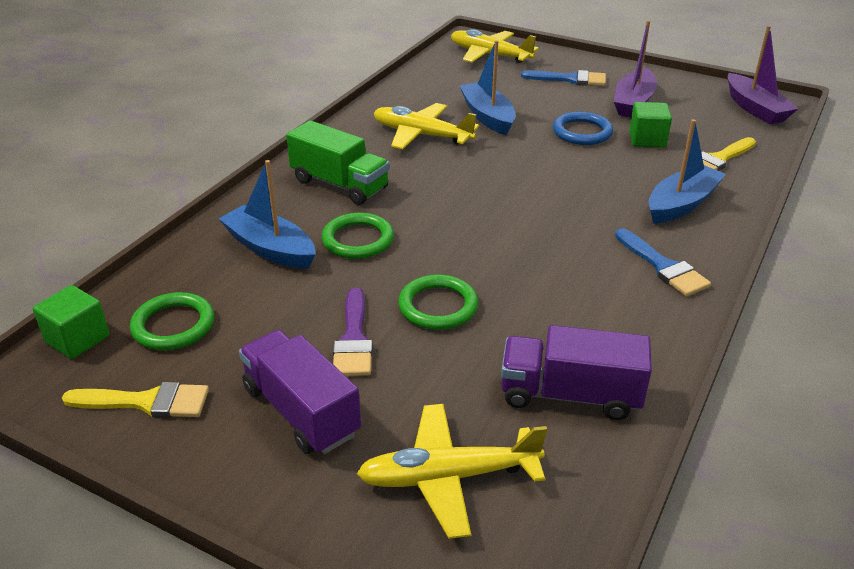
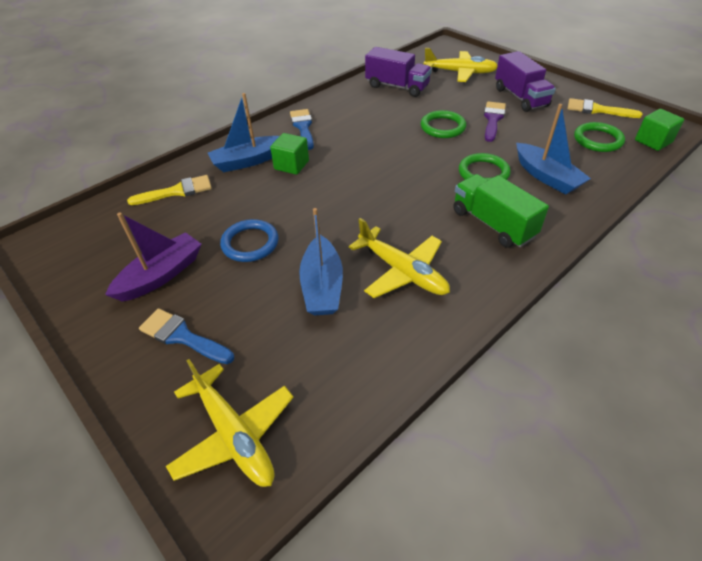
camera: 160 degrees left, 10 degrees up
(647, 139) = (205, 222): green cube -> green cube (291, 165)
(755, 109) = (67, 241): purple boat -> none

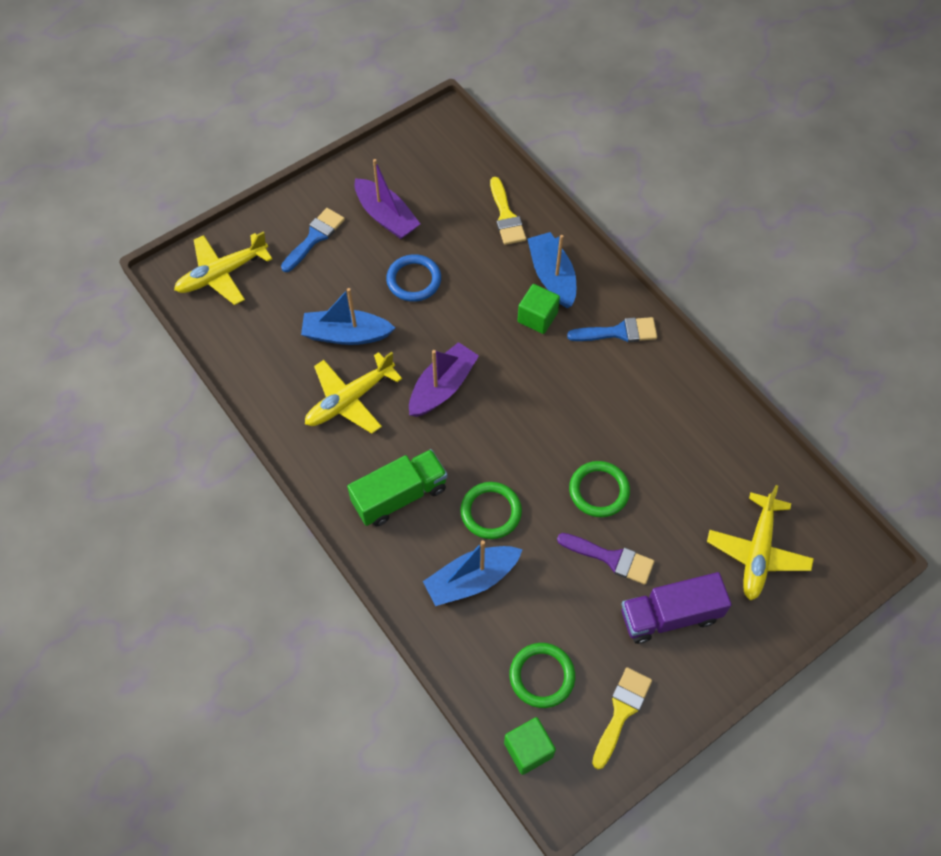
camera: 95 degrees right, 15 degrees up
(372, 210) = (442, 387): none -> purple boat
(397, 87) = (717, 455): purple truck -> none

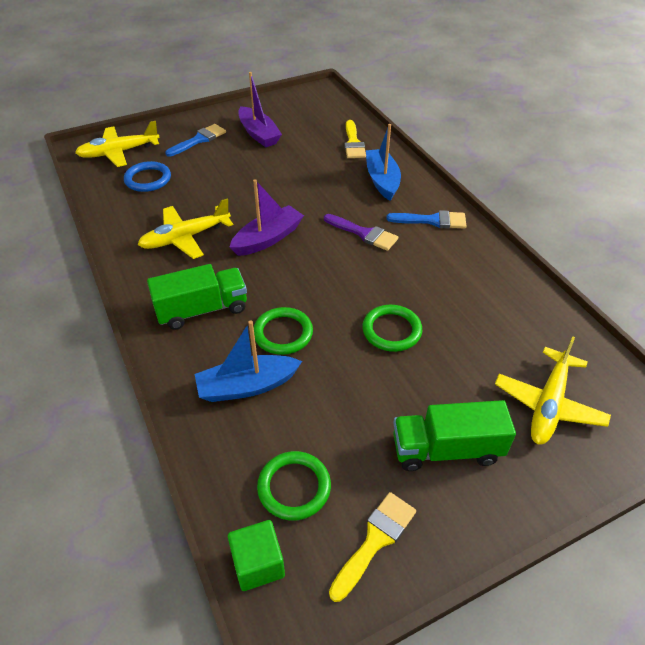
camera: 10 degrees right, 15 degrees down
(346, 334) = (200, 197): blue boat -> none
(414, 280) = (267, 171): blue ring -> blue ring (148, 179)
(537, 317) = (363, 204): green cube -> none
(611, 558) = (393, 388): purple brush -> purple brush (364, 233)
(670, 615) = (446, 449): purple truck -> green truck

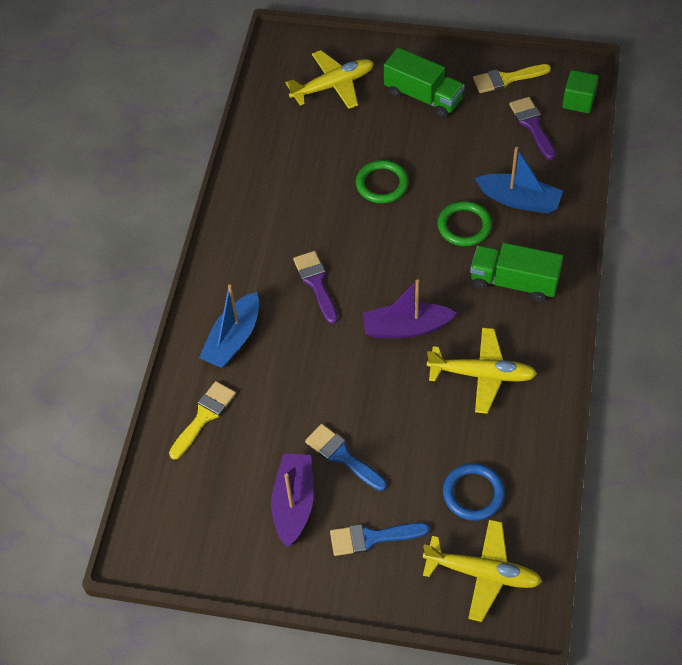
camera: 140 degrees left, 10 degrees up
(294, 487) = (532, 125): green ring -> purple brush
(432, 221) = (242, 262): blue brush -> blue brush (342, 456)

